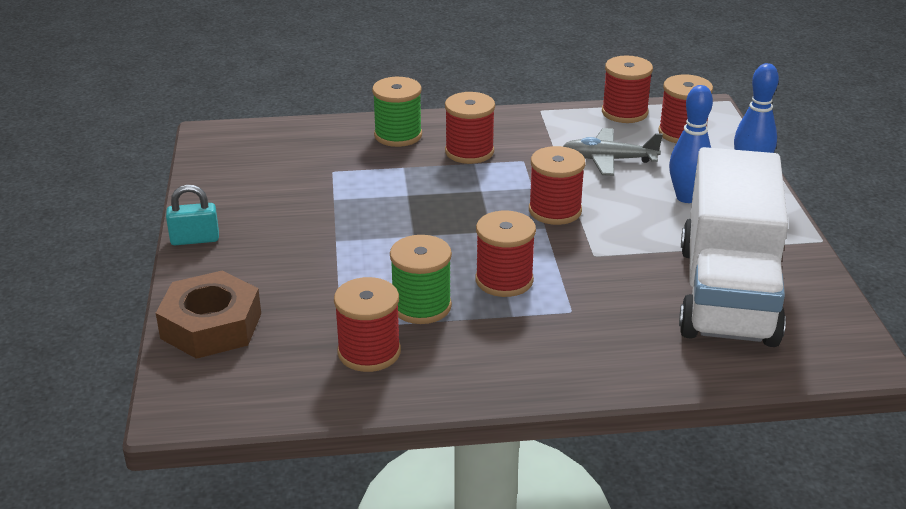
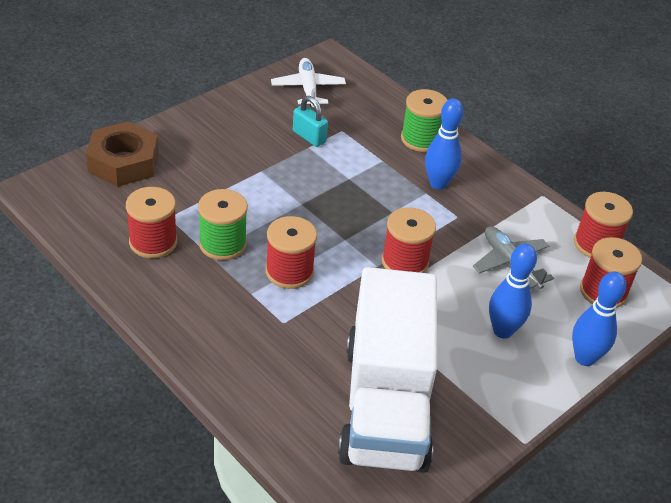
camera: 50 degrees right, 10 degrees up
(195, 239) = (204, 111): turquoise padlock -> turquoise padlock (309, 137)
(243, 164) = (308, 89): none -> white plane
(469, 152) = (438, 184): red spool -> blue bowling pin
(727, 294) = (385, 404): white truck -> white truck turned 60 degrees counterclockwise

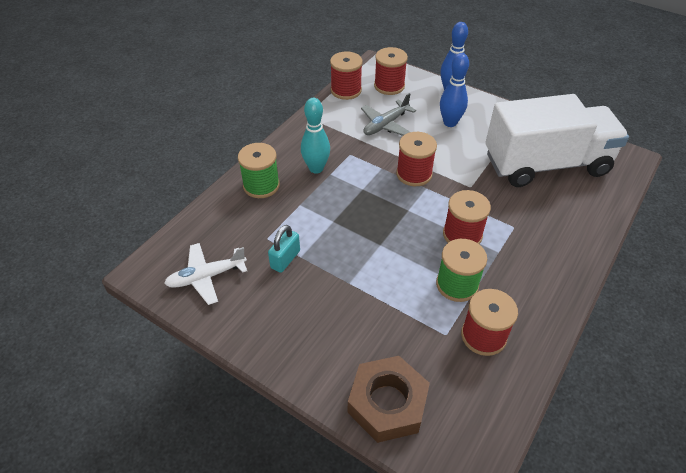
camera: 100 degrees left, 5 degrees up
(438, 184) = (316, 168): blue bowling pin -> turquoise bowling pin

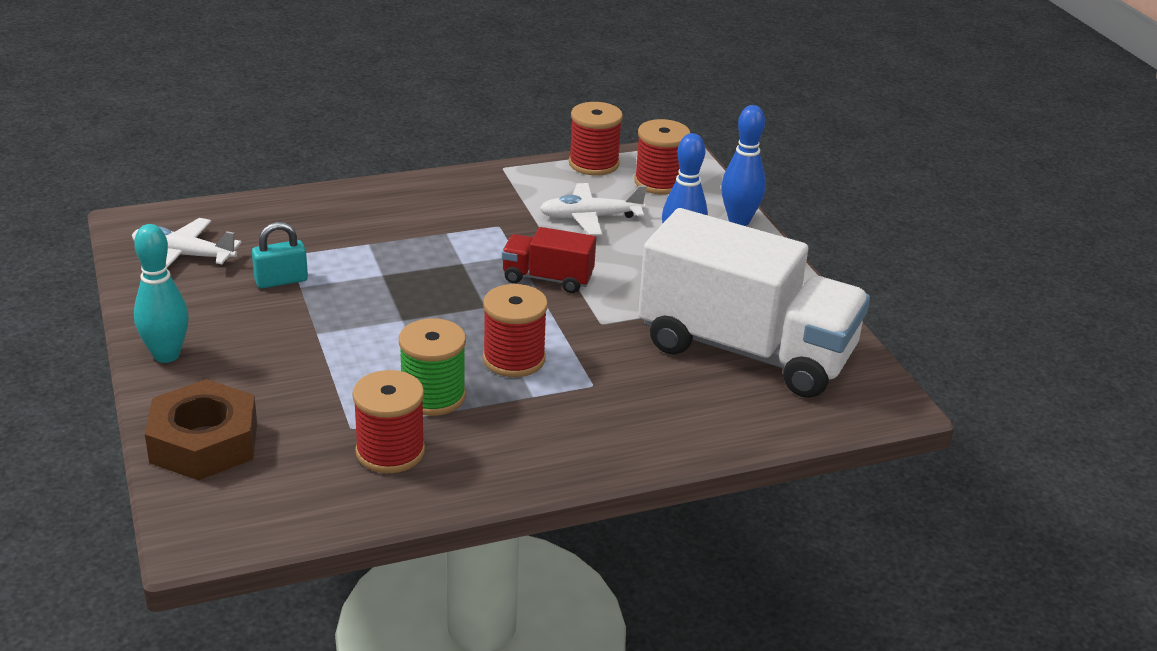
camera: 35 degrees right, 15 degrees down
(261, 185) = (352, 208): green spool -> none
(316, 168) = (437, 220): turquoise bowling pin -> turquoise bowling pin (166, 355)
(385, 125) = (590, 218): grey plane -> white plane
(414, 174) = (547, 278): red spool -> red truck

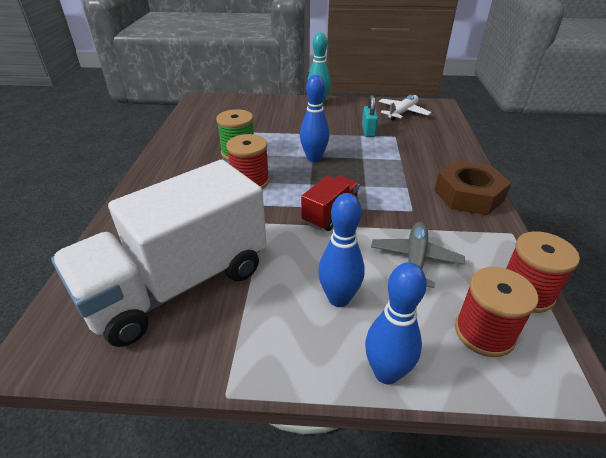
camera: 115 degrees right, 5 degrees up
(204, 442) = (252, 104): brown nut -> brown nut (468, 195)
(390, 452) = (208, 137): red spool -> none
(409, 317) = (314, 158): none -> blue bowling pin
(590, 218) = (415, 259): white plane -> grey plane

